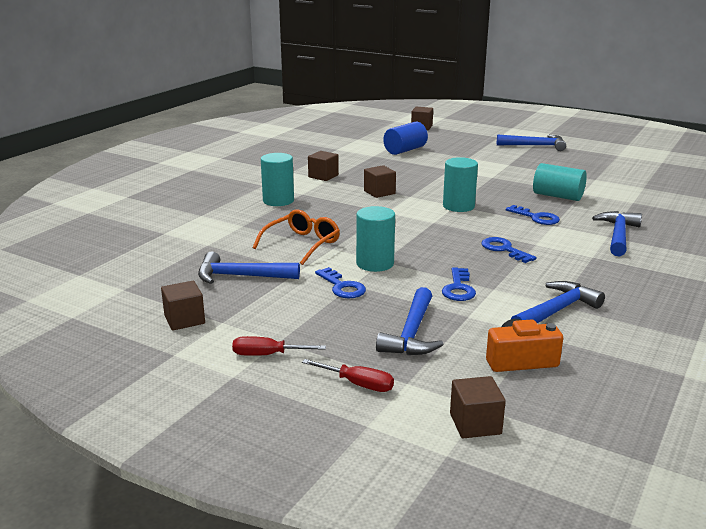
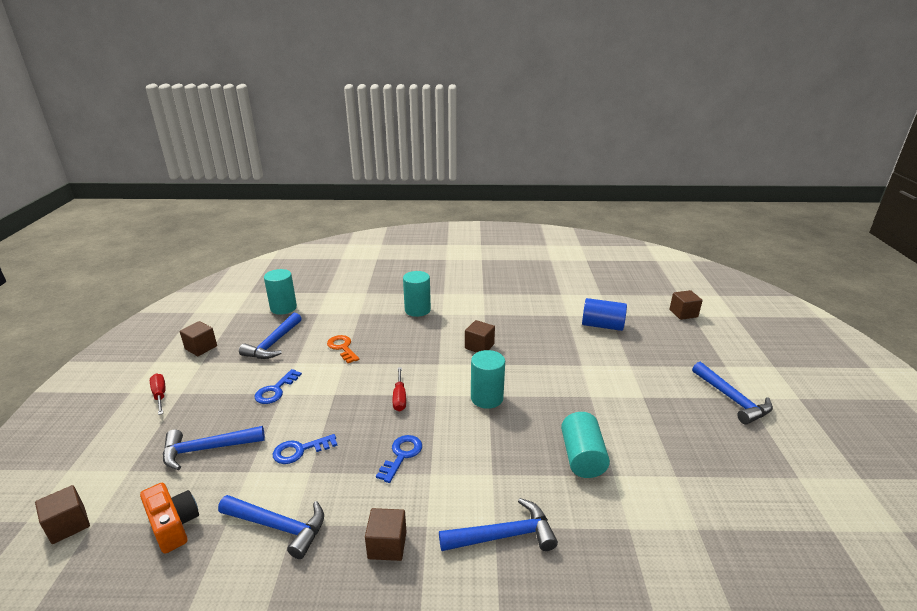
camera: 60 degrees right, 5 degrees up
(241, 276) = (273, 343): blue hammer -> blue hammer turned 135 degrees counterclockwise
(302, 244) = (342, 348): orange glasses -> orange key
(323, 176) = (489, 310): brown cube -> brown cube (387, 545)
(358, 384) = (124, 447): red screwdriver -> red screwdriver (399, 398)
(375, 264) = (326, 392): turquoise cylinder -> turquoise cylinder (283, 308)
(536, 217) = (502, 456): blue key -> none

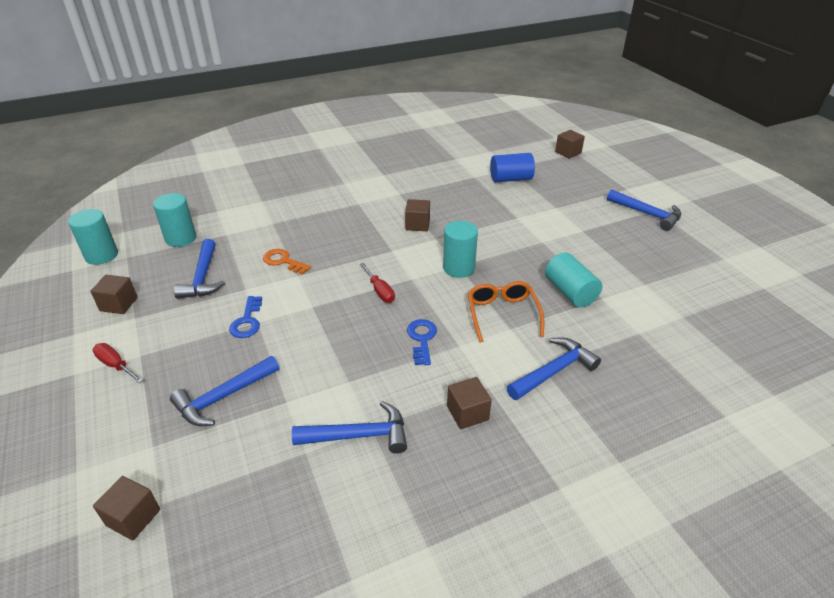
camera: 25 degrees left, 10 degrees up
(173, 525) = (252, 473): orange camera -> none
(300, 450) = (322, 366): blue key -> none
(417, 310) = (331, 205): turquoise cylinder -> turquoise cylinder (101, 255)
(495, 457) = (502, 314): none -> orange glasses

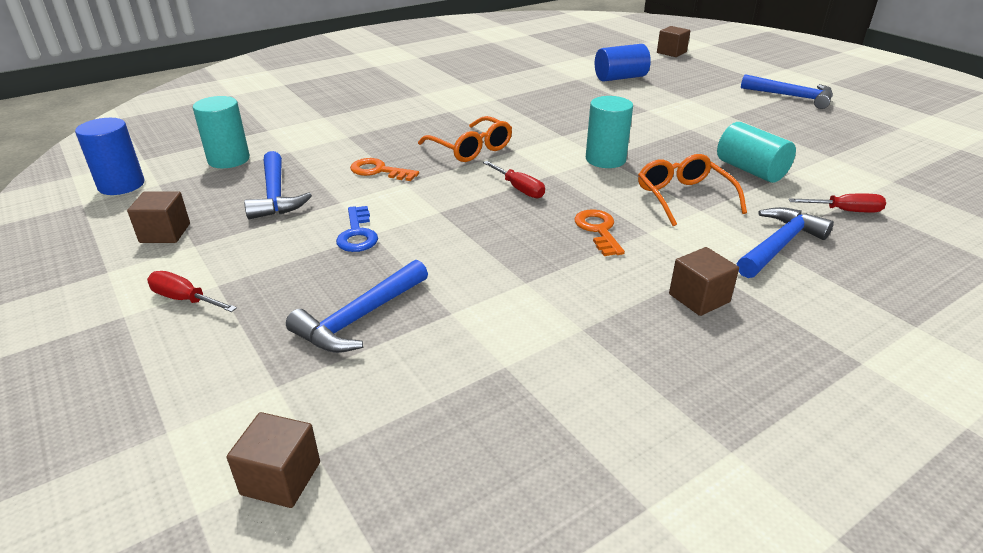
camera: 10 degrees left, 5 degrees down
(101, 255) = (121, 185): turquoise cylinder -> blue cylinder
(359, 246) = (471, 149): none -> orange glasses
(359, 435) = (570, 338): blue hammer -> none
(417, 224) = (533, 124): brown cube -> none
(422, 339) = (598, 230): blue key -> orange key
(625, 343) = (845, 211): none -> red screwdriver

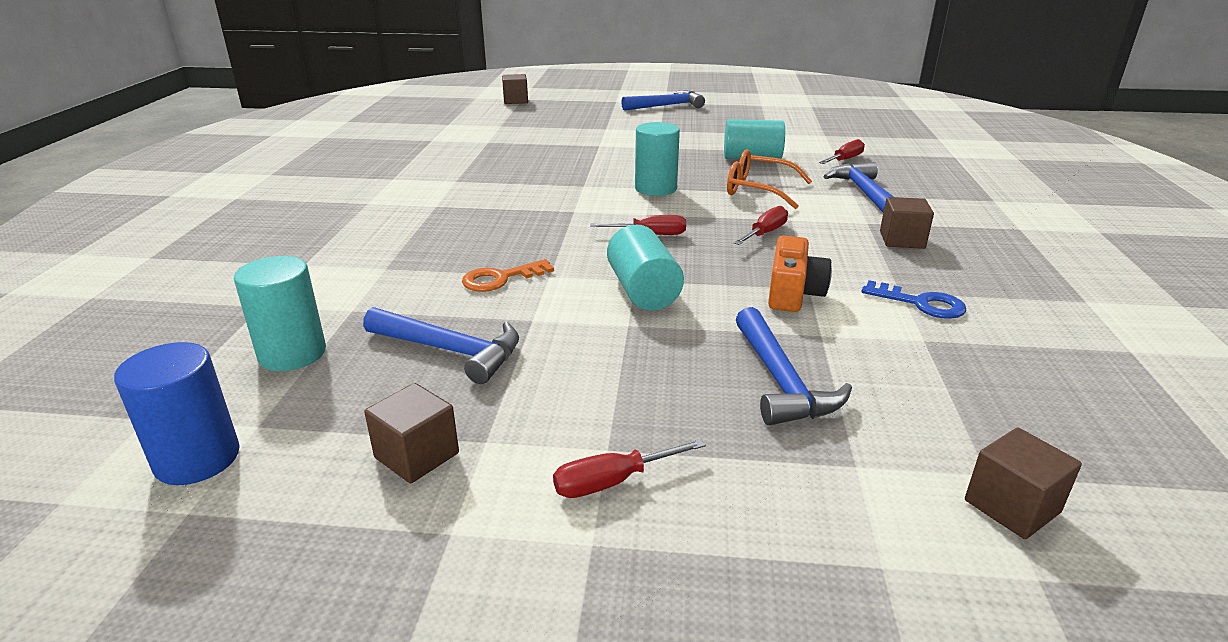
camera: 50 degrees left, 5 degrees down
(357, 234) = (617, 332): blue key -> blue key (921, 304)
(426, 220) = (643, 291): none -> turquoise cylinder
(471, 149) = (537, 225): orange glasses -> none
(505, 278) = (793, 293): none -> orange camera
(598, 230) = (765, 233): orange key -> red screwdriver
(620, 78) = (522, 130): blue cylinder -> none

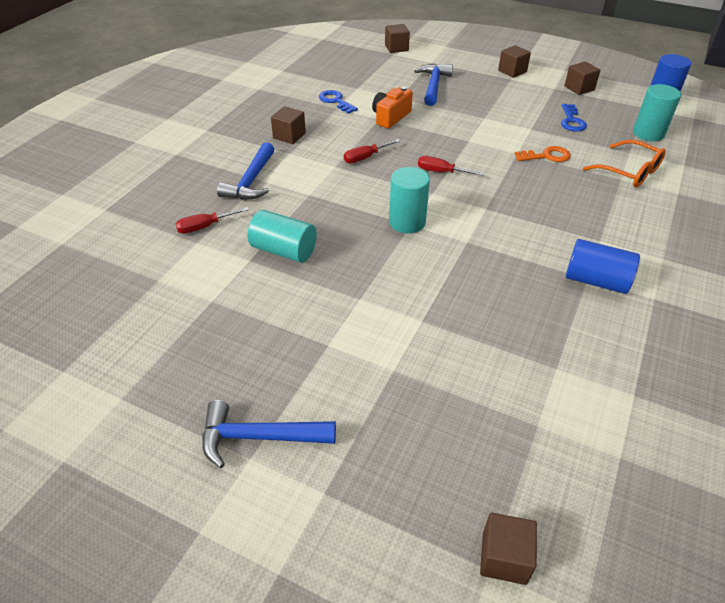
camera: 160 degrees left, 15 degrees up
(447, 180) = (596, 281): none -> blue cylinder
(450, 351) = (571, 121): blue hammer -> blue key
(612, 482) = (512, 71): red screwdriver -> brown cube
(643, 291) = (467, 133): turquoise cylinder -> none
(758, 190) = (326, 201): orange glasses -> orange glasses (629, 172)

